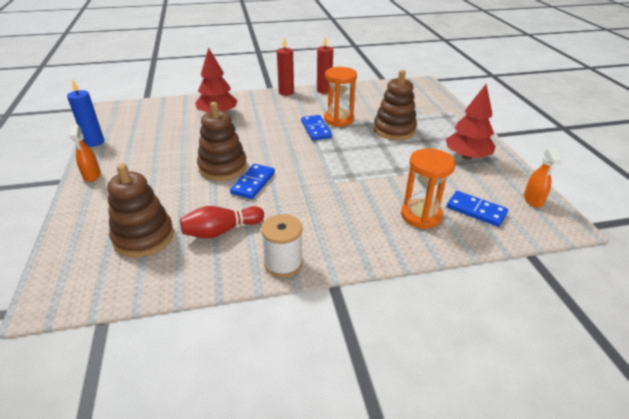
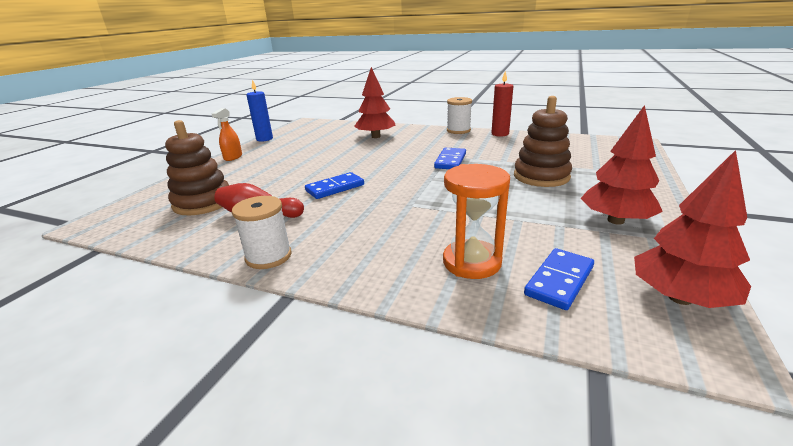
camera: 35 degrees right, 10 degrees down
(223, 167) = (327, 171): brown stacking toy -> none
(286, 92) = (458, 130): red candle -> white spool
(338, 119) = (485, 157): orange hourglass -> none
(476, 211) = (559, 281): blue domino -> blue domino turned 60 degrees clockwise
(533, 200) = (679, 298): orange spray bottle -> red tree

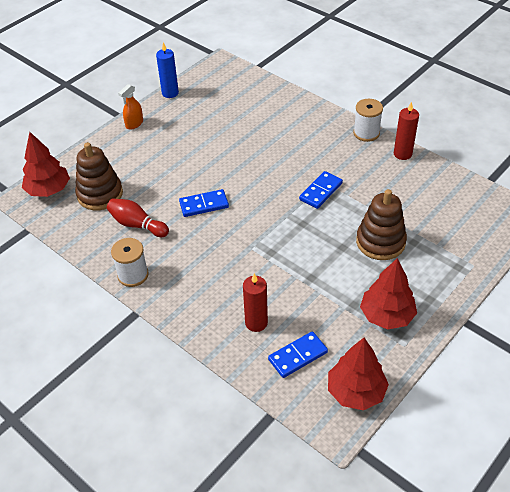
camera: 20 degrees right, 20 degrees up
(376, 136) = (277, 121): red tree -> red tree (48, 190)
(472, 262) = (256, 323): orange hourglass -> red candle

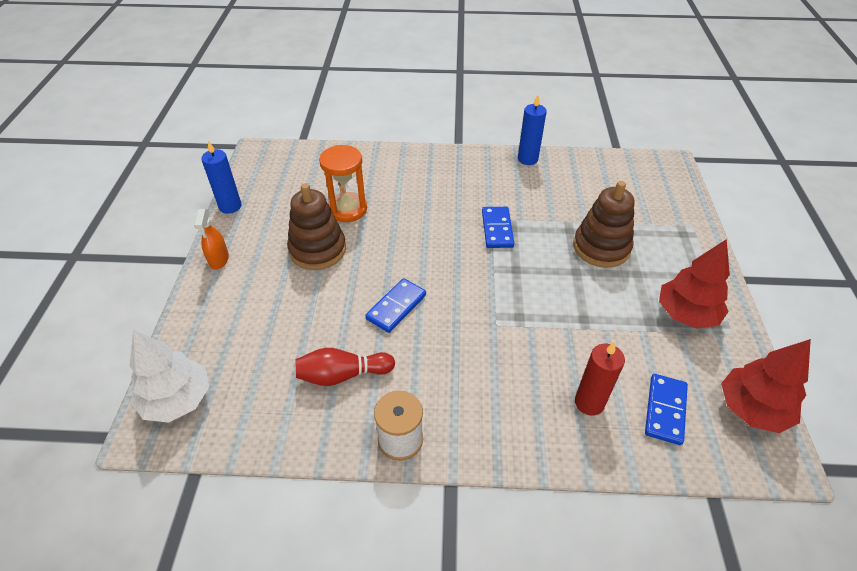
camera: 40 degrees left, 0 degrees up
(48, 190) = (177, 400): red tree -> white tree
(100, 194) = (257, 365): brown stacking toy -> brown stacking toy (318, 250)
(237, 129) = (347, 209): none -> orange hourglass
(366, 133) = (476, 155): white spool -> none
(402, 154) = (527, 159): red candle -> blue candle

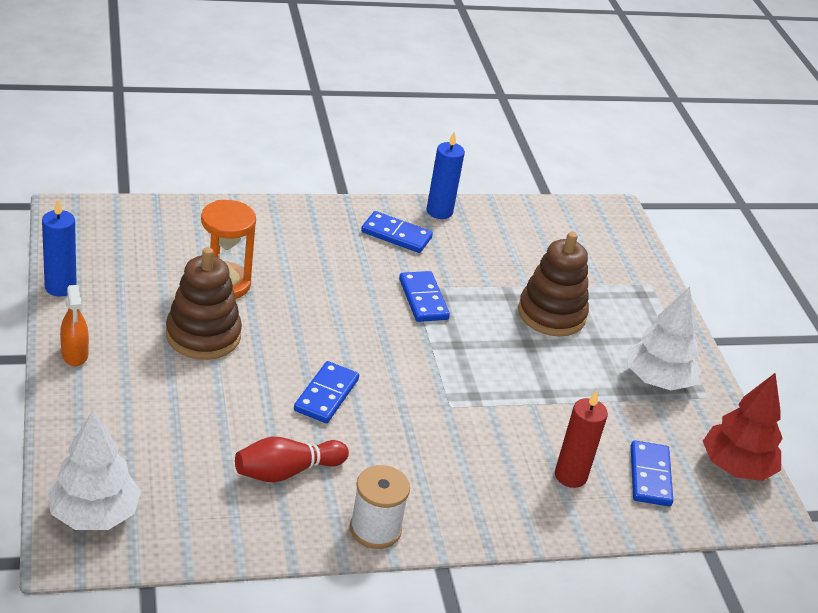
camera: 20 degrees left, 10 degrees down
(489, 176) = (396, 235): none -> blue domino
(686, 314) = (657, 380): red tree -> white tree

